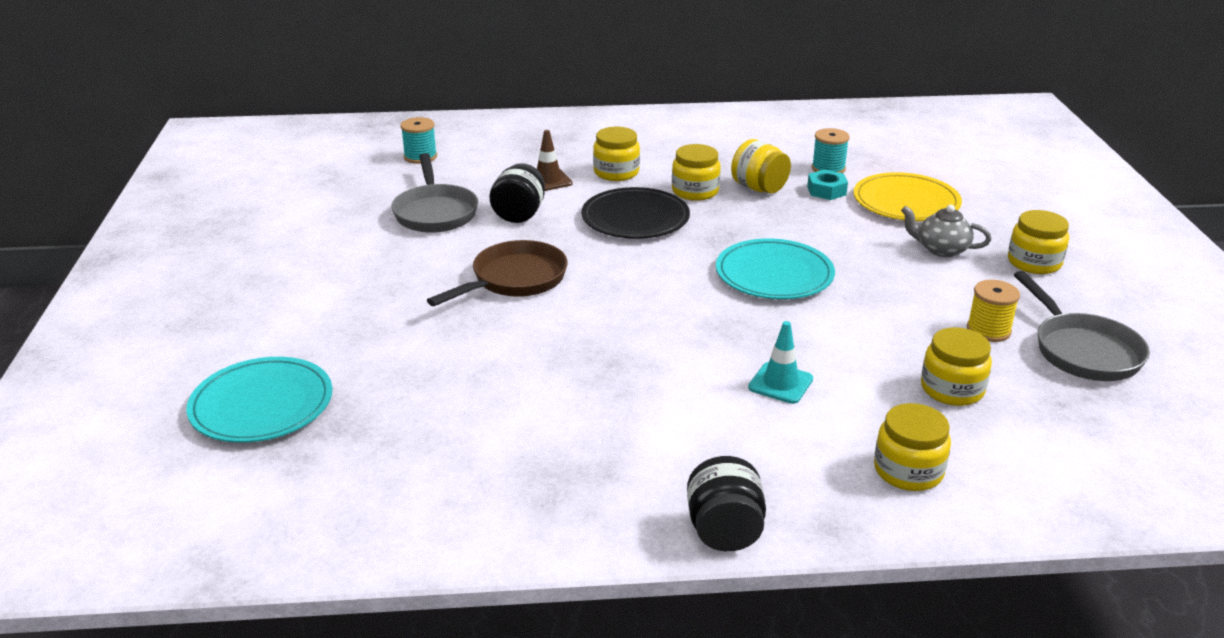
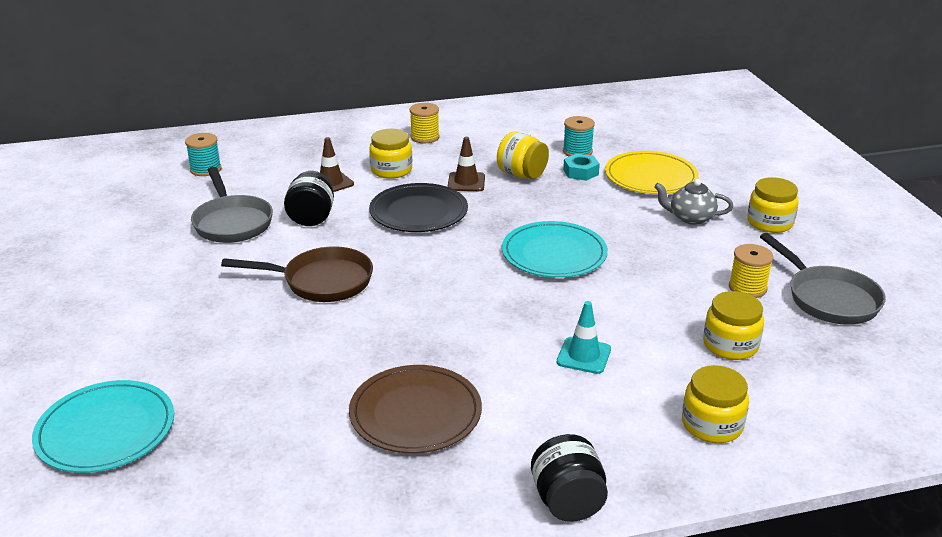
camera: 10 degrees left, 0 degrees up
(514, 280) = (321, 281): brown pan -> brown pan turned 60 degrees clockwise
(582, 422) = (415, 413): none -> brown plate
(661, 141) = (425, 137): none -> yellow spool
(695, 191) = (466, 182): yellow jar -> brown traffic cone

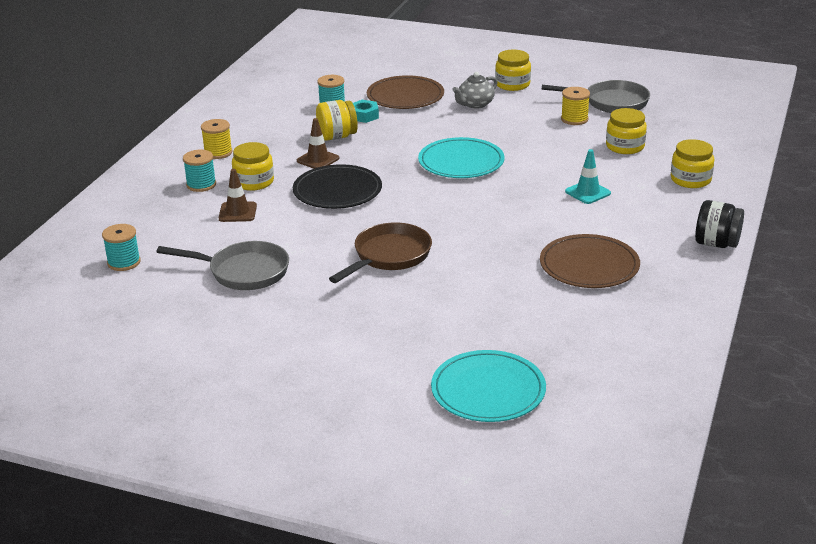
camera: 55 degrees left, 0 degrees up
(311, 218) = (285, 235): black jar -> none
(361, 151) = (201, 185): none -> turquoise spool
(650, 177) = (405, 96): yellow plate -> brown plate

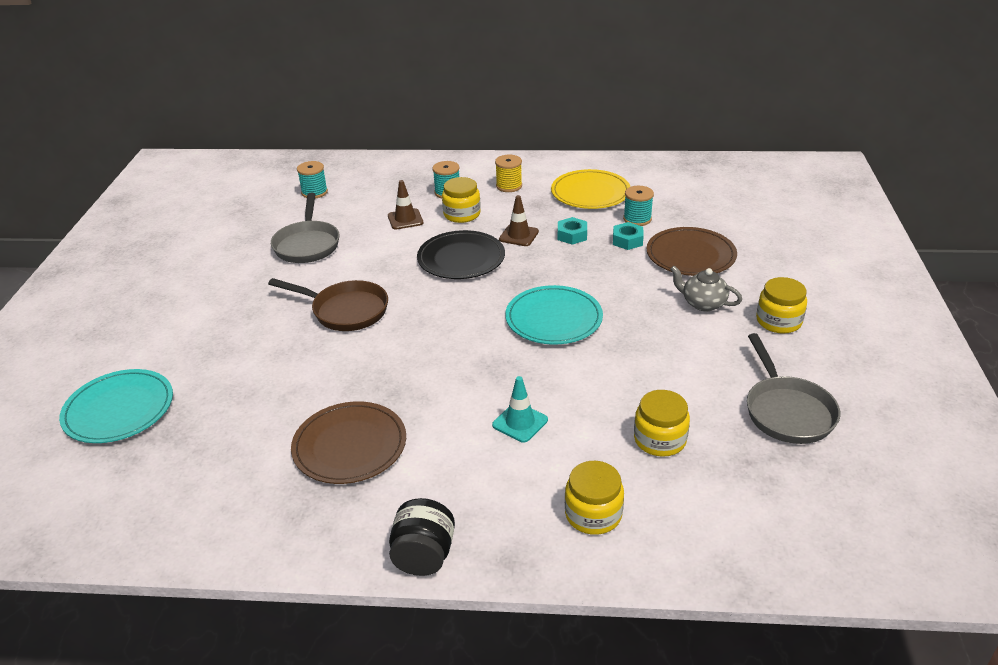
camera: 75 degrees right, 5 degrees up
(268, 118) = (590, 193): none -> yellow plate
(337, 136) = (572, 235): yellow jar -> turquoise nut
(574, 119) = (713, 385): yellow spool -> none

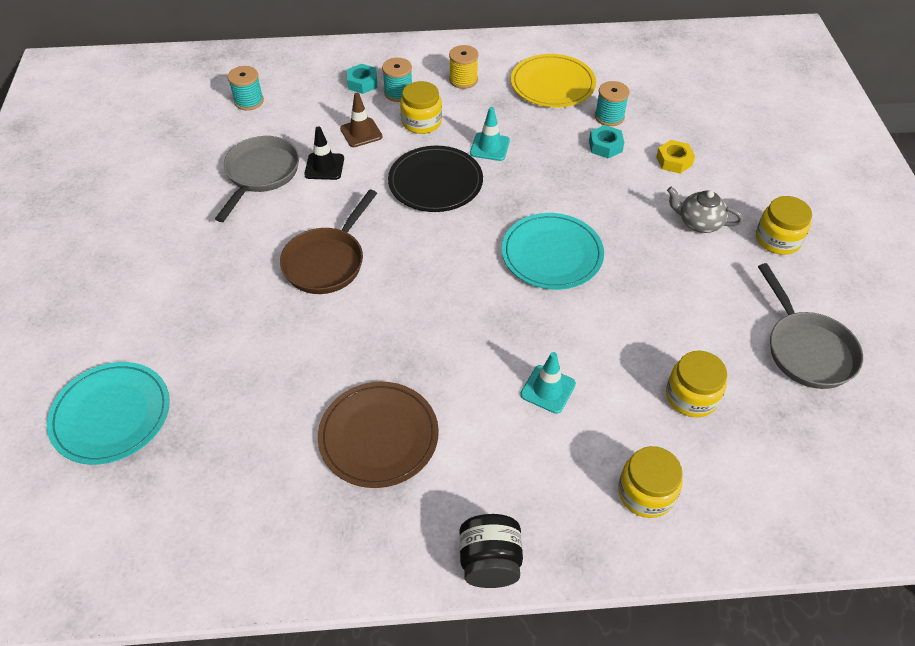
camera: 10 degrees left, 15 degrees up
(307, 244) = (260, 174): grey pan -> grey pan turned 150 degrees counterclockwise
(345, 311) = (327, 261): brown pan -> brown pan turned 105 degrees clockwise
(365, 242) = (324, 166): none -> black traffic cone
(518, 235) = (490, 147): brown traffic cone -> turquoise traffic cone
(572, 235) = (546, 143): turquoise nut -> turquoise nut (362, 83)
(690, 255) = (674, 161): brown plate -> yellow nut

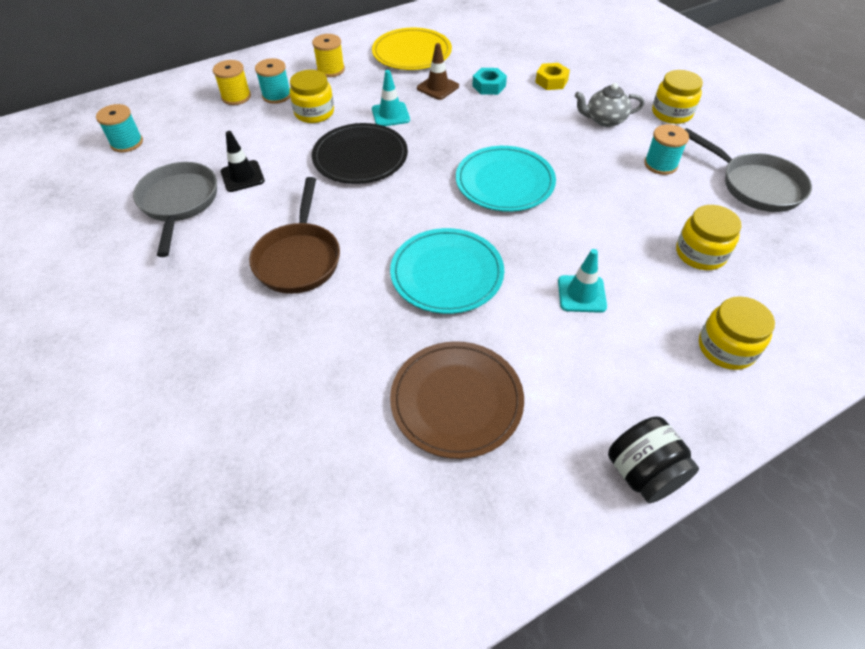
camera: 25 degrees left, 0 degrees up
(111, 415) = (143, 505): turquoise plate -> turquoise plate (447, 273)
(361, 133) = (261, 137): brown traffic cone -> brown traffic cone (438, 87)
(362, 83) = (236, 97): turquoise nut -> yellow spool
(609, 117) = (476, 64): turquoise spool -> turquoise spool (660, 164)

